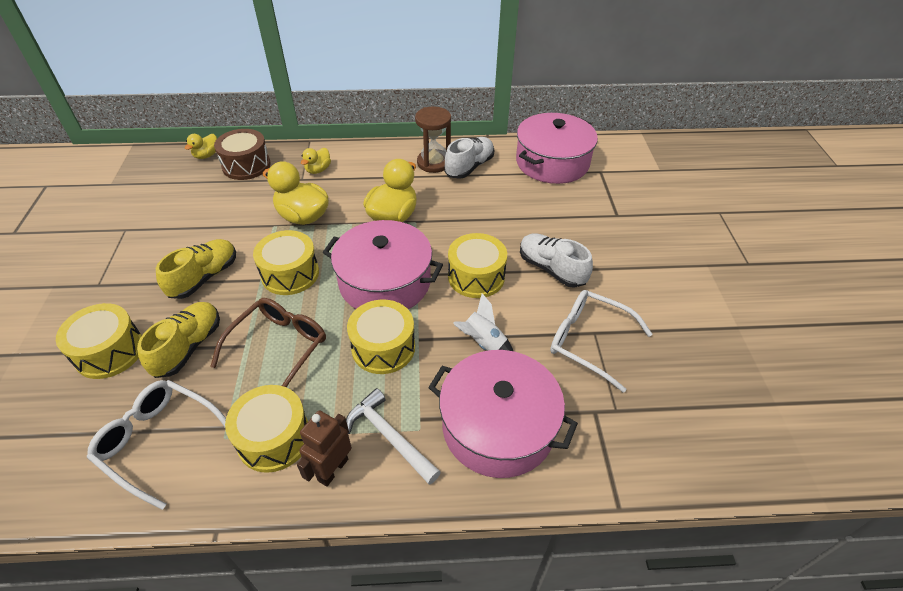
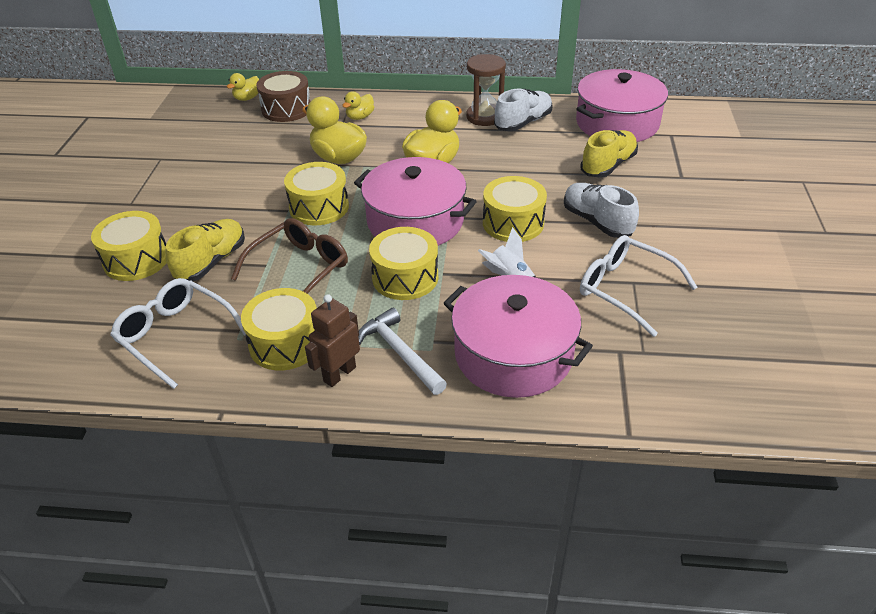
camera: 10 degrees right, 5 degrees down
(204, 277) = (233, 204): yellow shoe -> yellow shoe (608, 165)

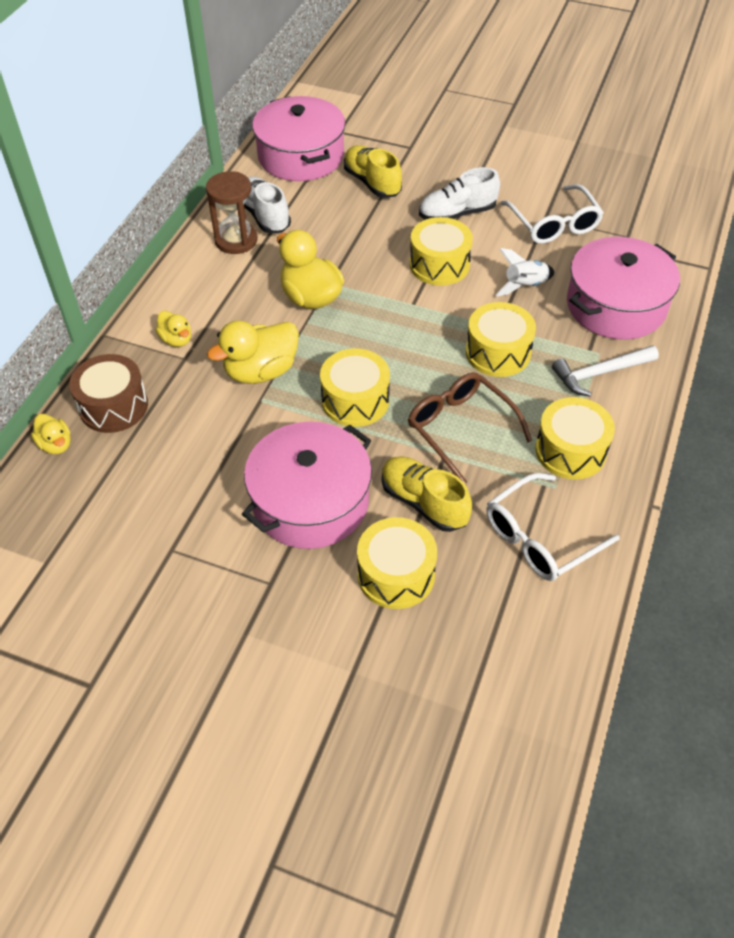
camera: 75 degrees left, 10 degrees up
(339, 374) = (618, 417): brown robot -> none
(415, 221) = (411, 330): pink pot -> pink pot (310, 501)
(625, 289) = (553, 224): white glasses -> white glasses turned 75 degrees counterclockwise

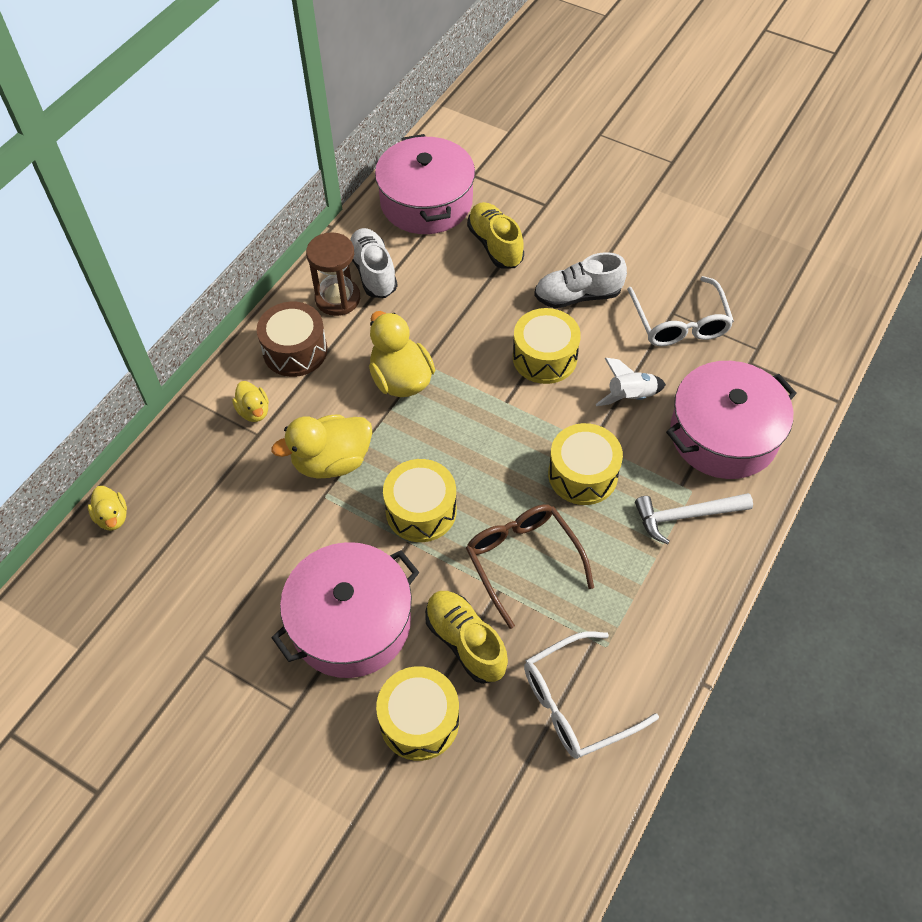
camera: 10 degrees right, 5 degrees up
(113, 406) = (177, 481): brown drum -> brown drum (295, 350)
(570, 451) = (632, 605): yellow drum -> none

